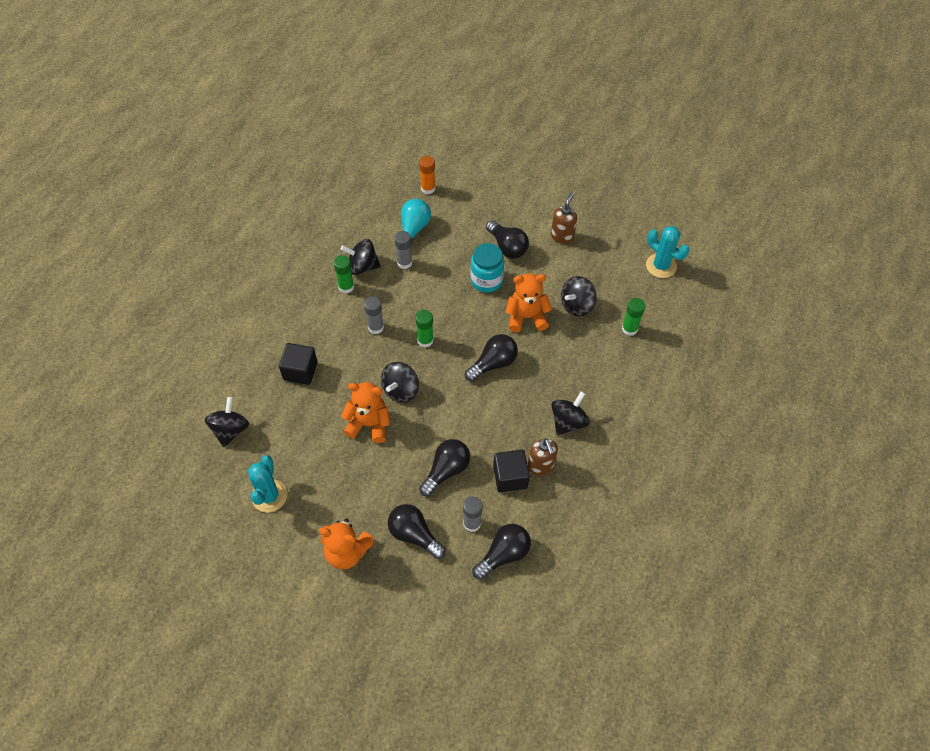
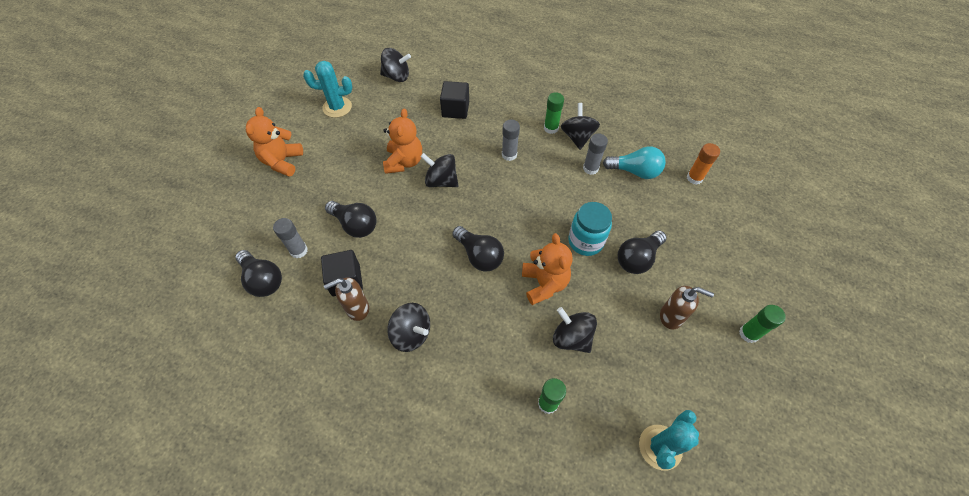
camera: 85 degrees right, 0 degrees up
(414, 535) = (292, 206): black light bulb -> none
(425, 340) = (500, 194): green glue stick -> green glue stick (748, 333)

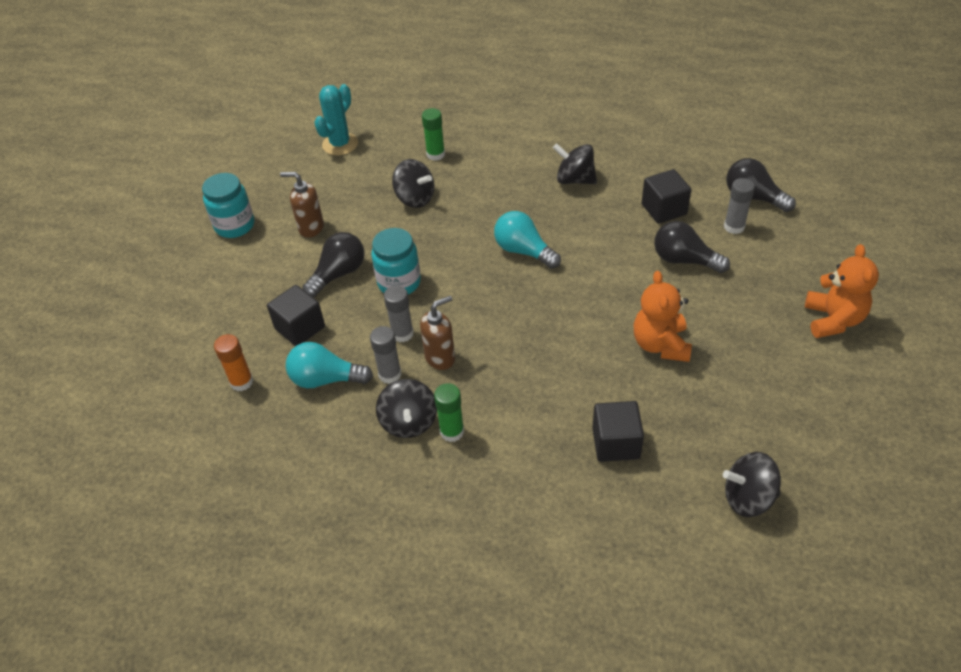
camera: 175 degrees right, 10 degrees down
(337, 107) = (814, 417): turquoise cactus -> none
(357, 308) = (638, 189): brown soap dispenser -> brown soap dispenser (440, 358)
(441, 181) = (598, 326): black spinning top -> none
(479, 255) = (524, 251): black light bulb -> turquoise light bulb
(509, 155) = (511, 377): grey glue stick -> grey glue stick (402, 334)
(544, 284) = (446, 236): orange teddy bear -> none
(661, 213) = (300, 328): none -> black cube
(748, 333) = (235, 225): green glue stick -> turquoise jar

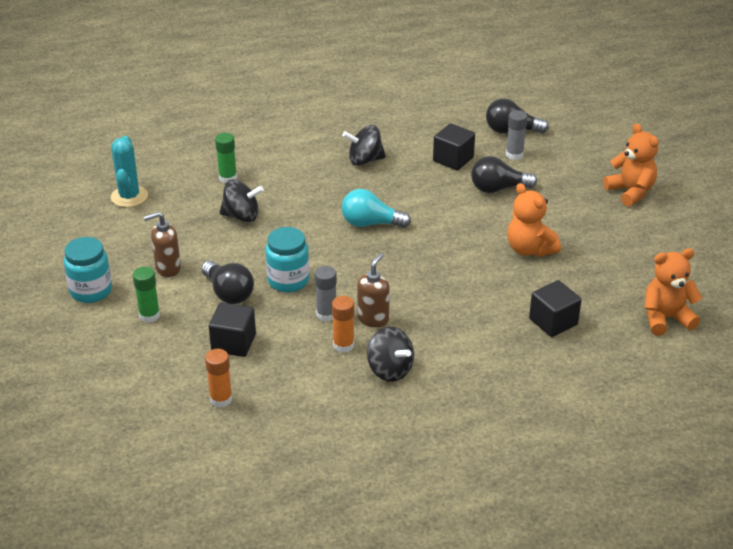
camera: 35 degrees left, 10 degrees down
(326, 379) = (293, 369): turquoise light bulb -> none
(338, 274) = (228, 293): black light bulb -> black light bulb turned 135 degrees clockwise
(390, 374) = (343, 345): grey glue stick -> orange glue stick
(452, 432) = (429, 362): green glue stick -> green glue stick (149, 315)
(748, 498) = (665, 318): black spinning top -> orange teddy bear

